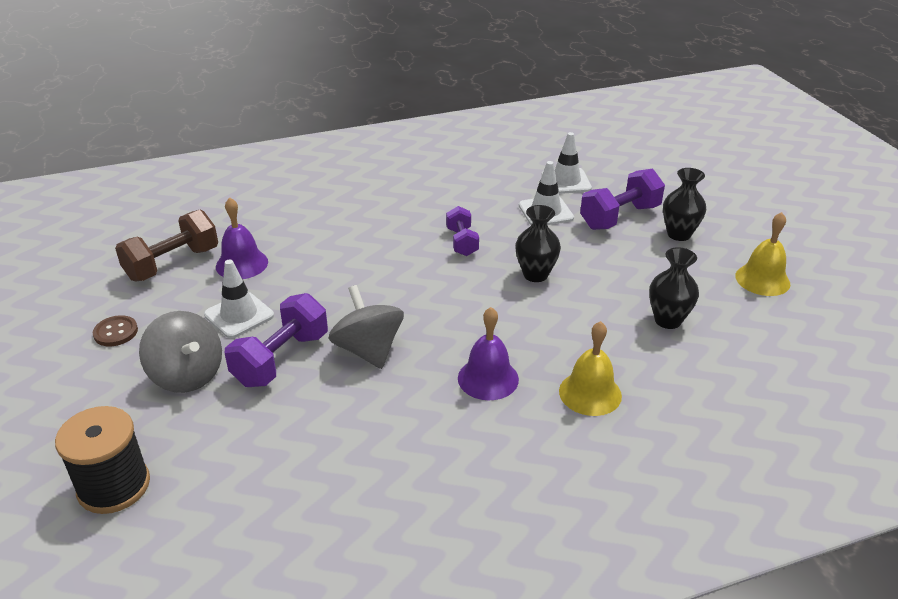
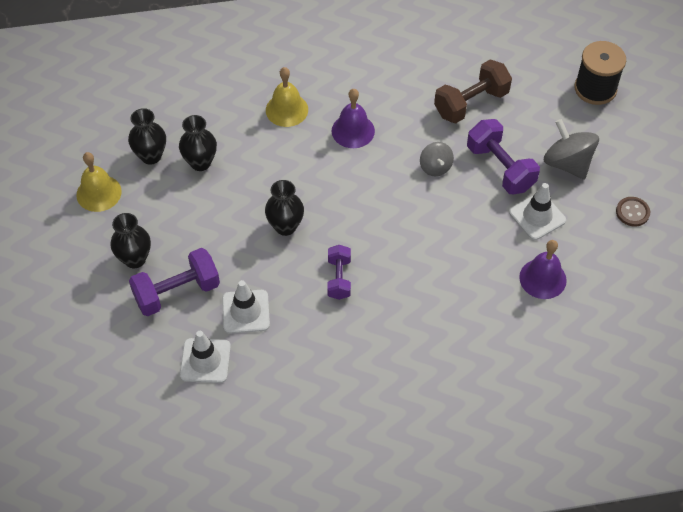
camera: 170 degrees left, 20 degrees up
(172, 264) = (606, 288): brown dumbbell -> brown dumbbell (471, 103)
(281, 359) = (500, 168): purple dumbbell -> purple dumbbell turned 75 degrees counterclockwise
(368, 350) = (435, 167): grey spinning top -> grey spinning top, size x0.60
(732, 320) = (151, 156): none -> black vase

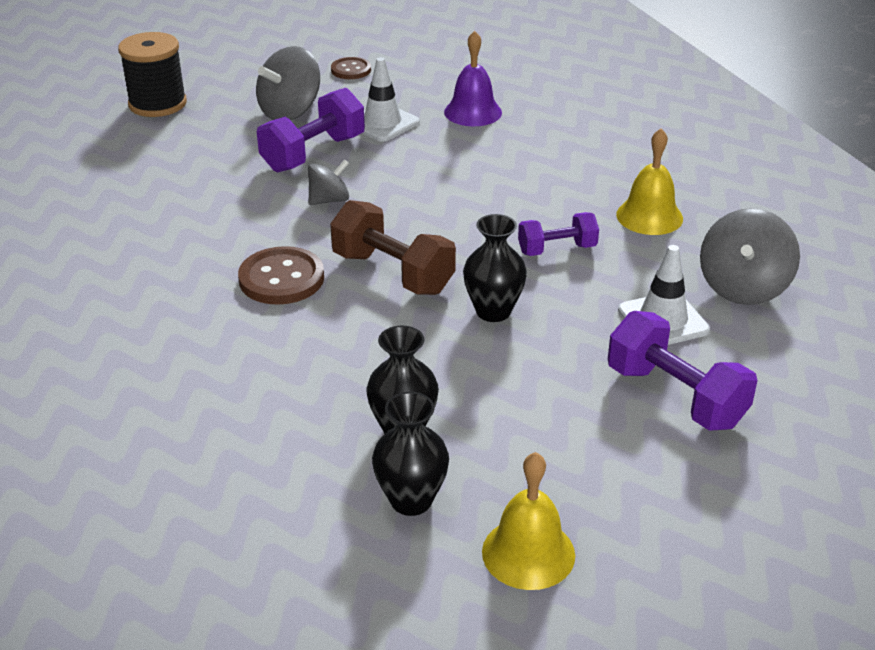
camera: 105 degrees left, 20 degrees down
(135, 259) = (643, 462): black vase -> none
(205, 361) = (768, 341): white traffic cone -> none
(262, 371) = (743, 287): none -> grey spinning top
(287, 110) = (253, 353): yellow bell -> yellow bell (649, 216)
(353, 131) = (281, 278): purple bell -> brown button
(471, 103) = (201, 186): brown dumbbell -> brown dumbbell (393, 273)

